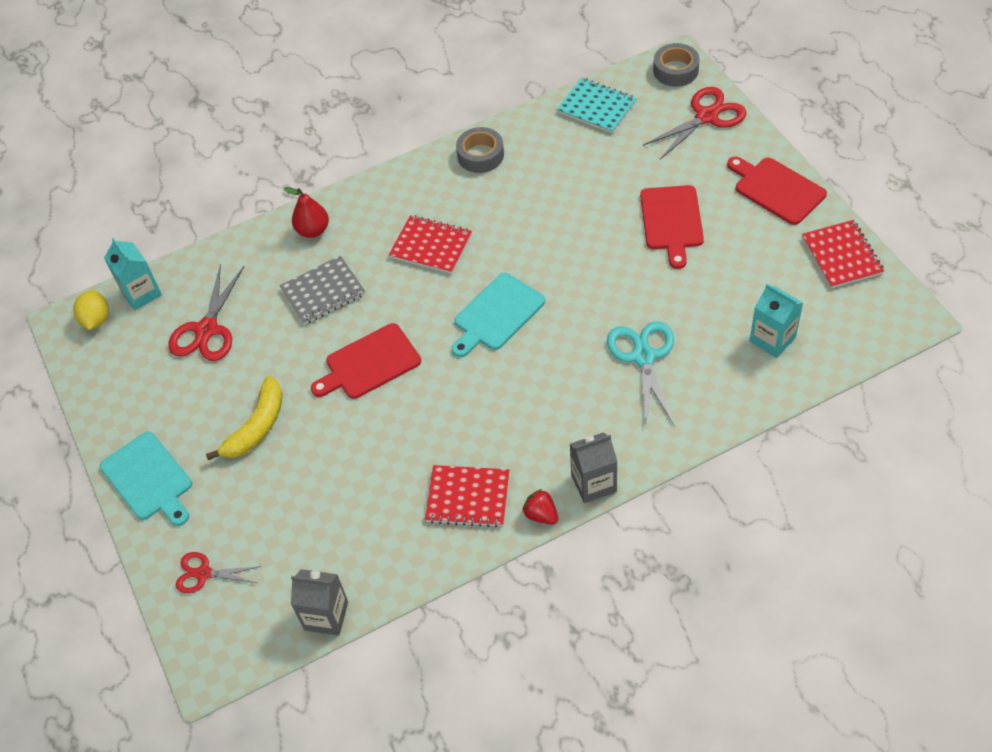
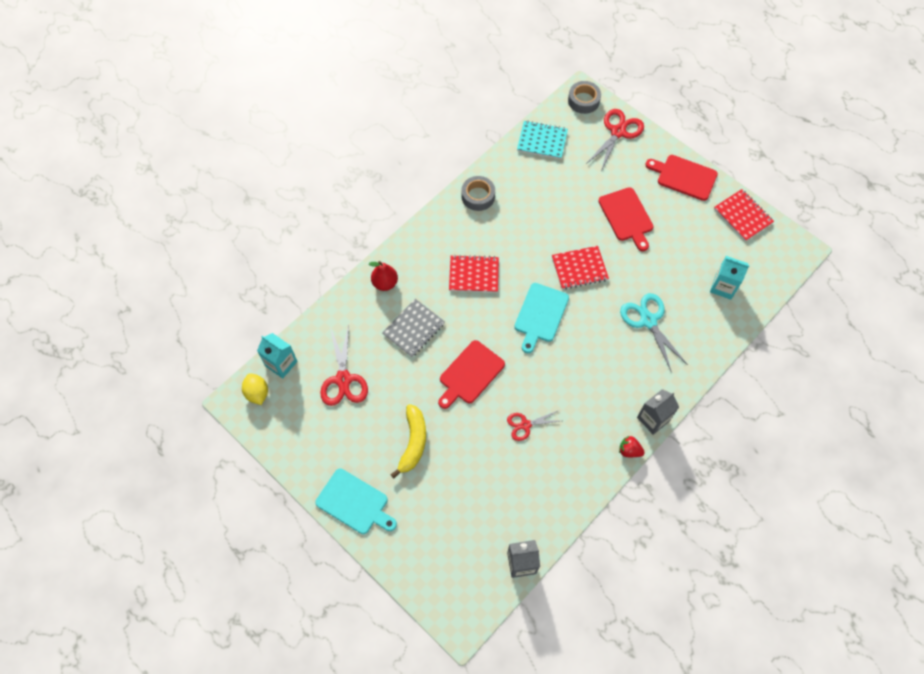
camera: 25 degrees left, 10 degrees up
(203, 574) = (425, 559): red scissors -> red scissors (525, 425)
(468, 497) = (577, 452): red notebook -> red notebook (579, 268)

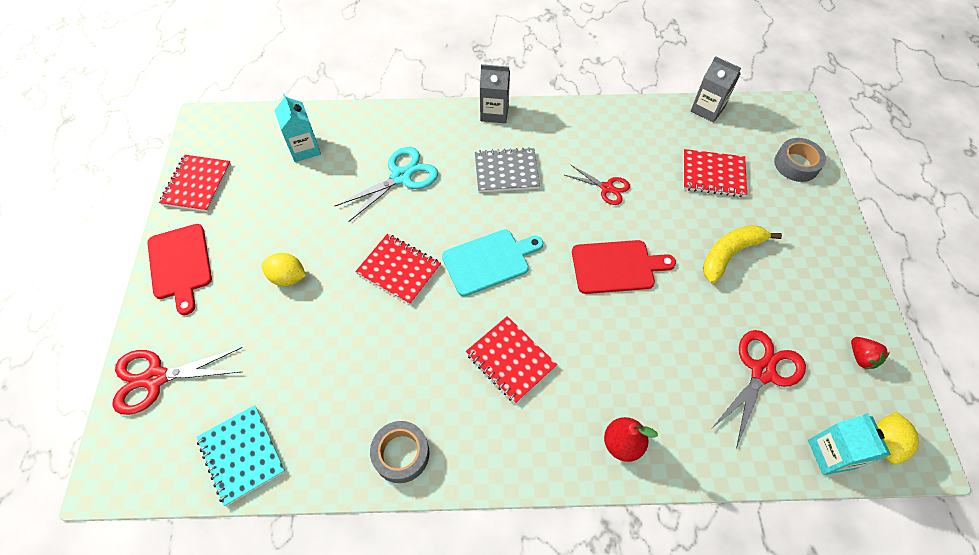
camera: 135 degrees left, 5 degrees down
(354, 503) = (831, 250): turquoise cutting board -> none
(413, 329) = (635, 359): grey notebook -> grey notebook (506, 172)
(470, 500) = (713, 174): none -> red notebook
(583, 100) = (123, 462): grey tape -> grey tape (796, 164)
(626, 217) = (288, 277): red cutting board -> yellow lemon
(629, 450) = (540, 109): red strawberry -> red strawberry (861, 357)
(648, 320) = (401, 176): turquoise scissors -> turquoise scissors turned 150 degrees counterclockwise

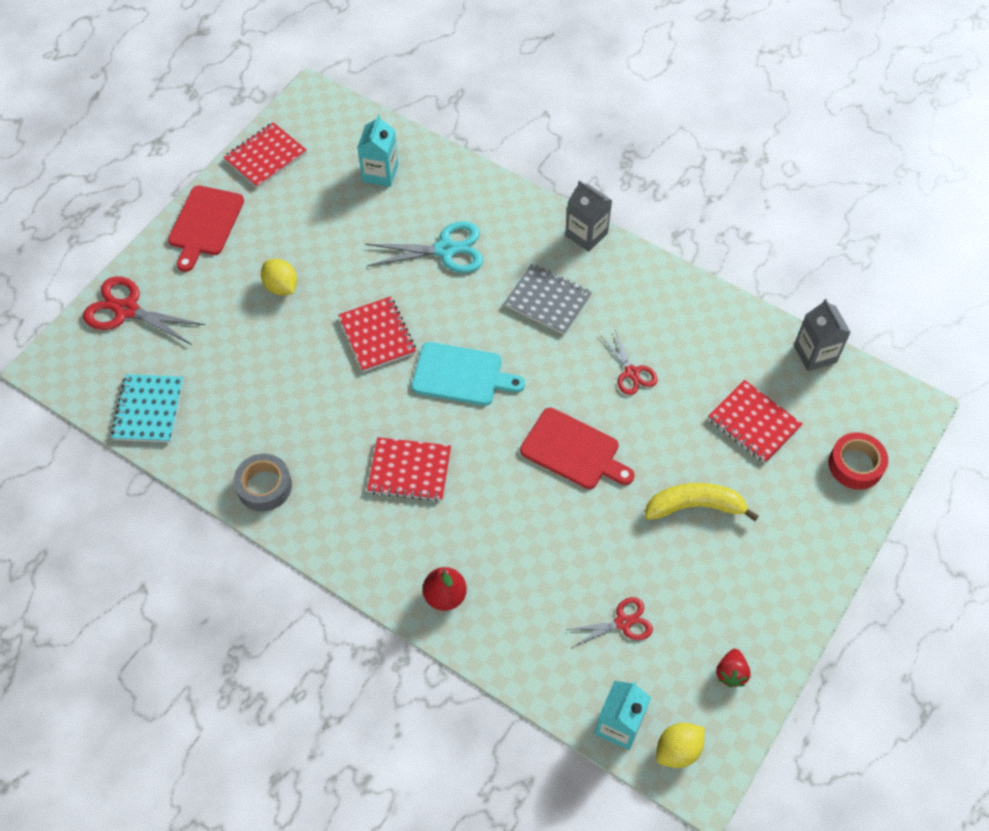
camera: 35 degrees right, 0 degrees up
(510, 360) = (409, 470): red notebook -> red notebook turned 75 degrees counterclockwise
(762, 371) = (623, 622): red scissors -> red scissors, size x0.61
(796, 164) = (855, 465): grey tape -> red tape

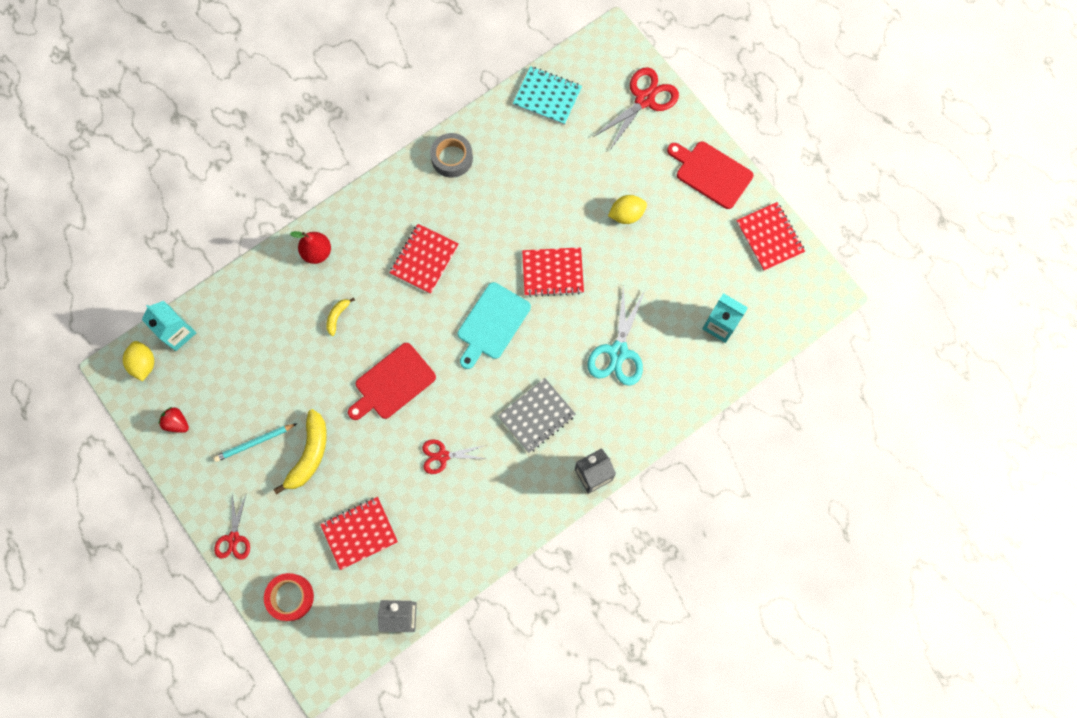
camera: 110 degrees right, 15 degrees up
(518, 540) = (337, 316): none -> yellow banana
(623, 622) = (245, 364): red scissors -> red scissors (234, 538)
(710, 571) = (255, 442): none -> turquoise pencil

